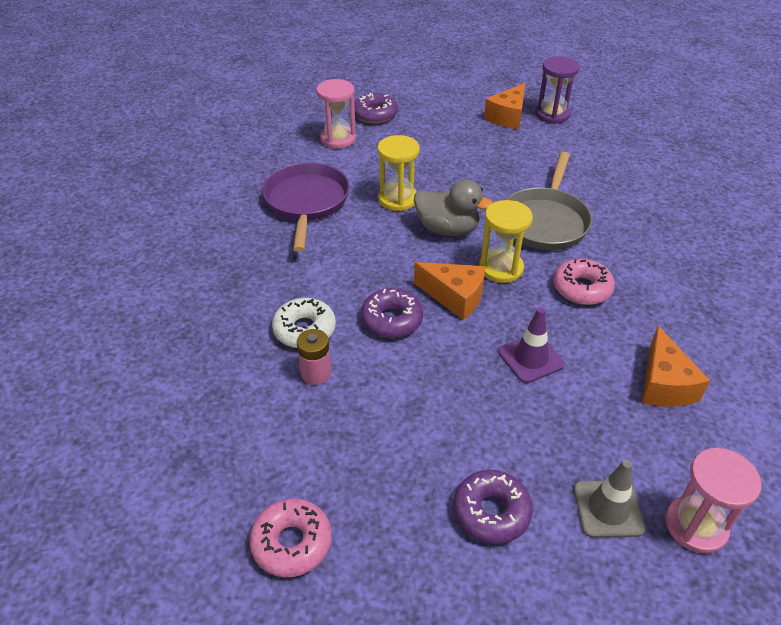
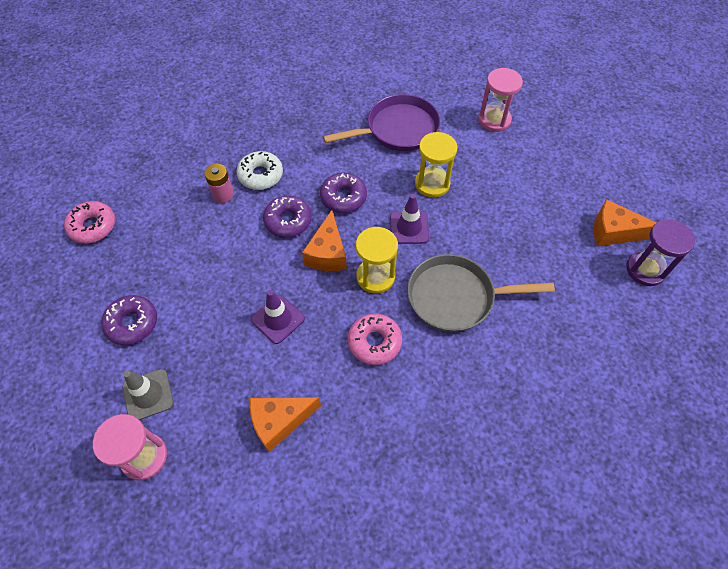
camera: 70 degrees right, 15 degrees up
(375, 114) = (548, 132): purple donut -> purple donut (343, 197)
(447, 229) = (409, 227): grey duck -> purple traffic cone

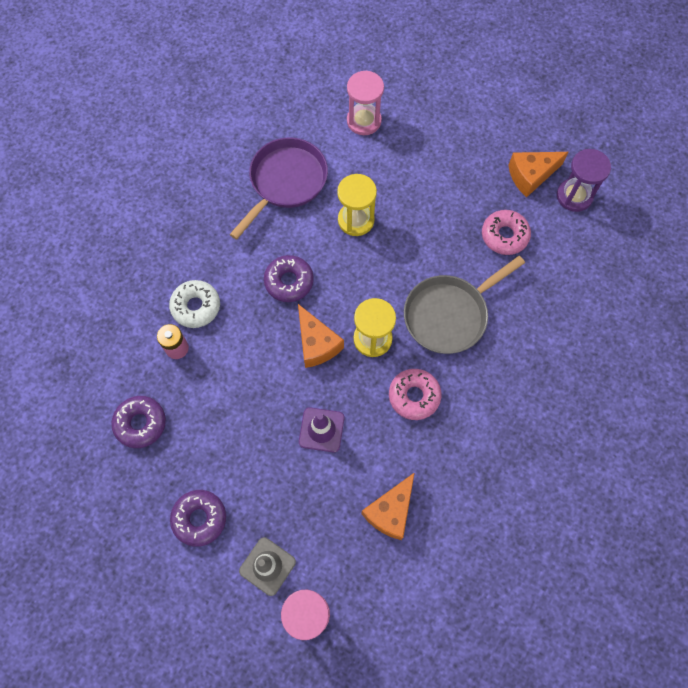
camera: 35 degrees left, 10 degrees up
(93, 226) = (79, 458): pink donut -> pink donut (504, 236)
(288, 221) = (258, 335): purple donut -> purple donut (140, 423)
(409, 227) = (367, 275): purple traffic cone -> none

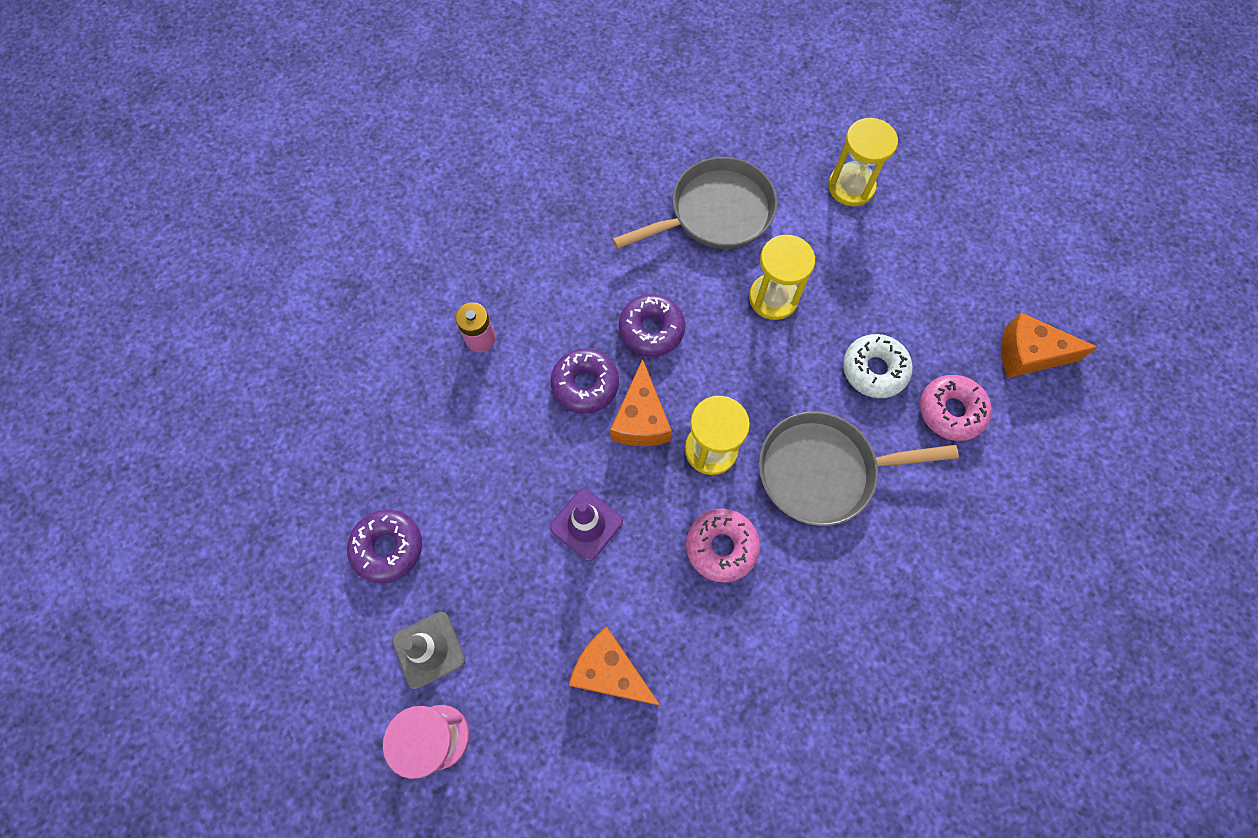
camera: 30 degrees right, 0 degrees up
(140, 423) = (390, 402): purple donut -> purple donut (585, 384)
(196, 307) = (529, 303): white donut -> white donut (874, 370)
(285, 182) = (715, 213): purple pan -> grey pan
(364, 121) = (851, 187): pink hourglass -> yellow hourglass
(390, 511) = (610, 671): orange cheese -> orange cheese turned 60 degrees clockwise
(574, 196) = (1074, 408): purple hourglass -> none

